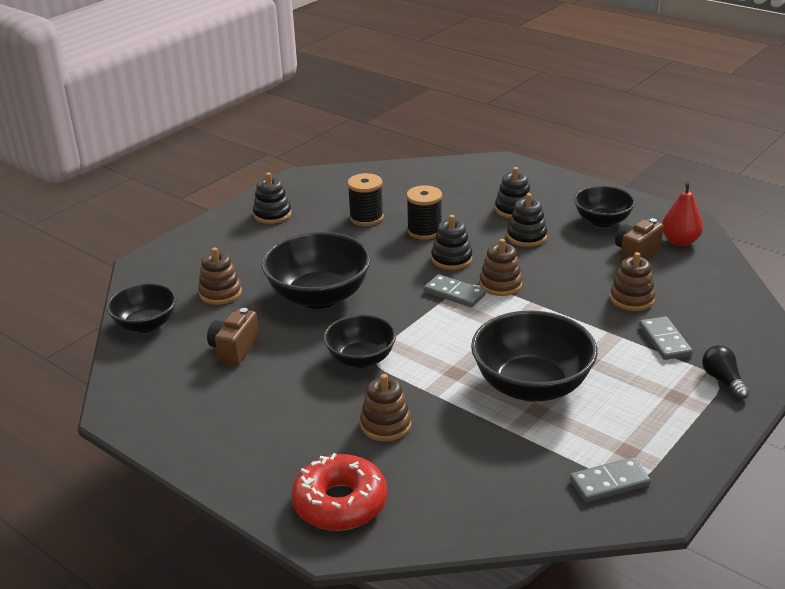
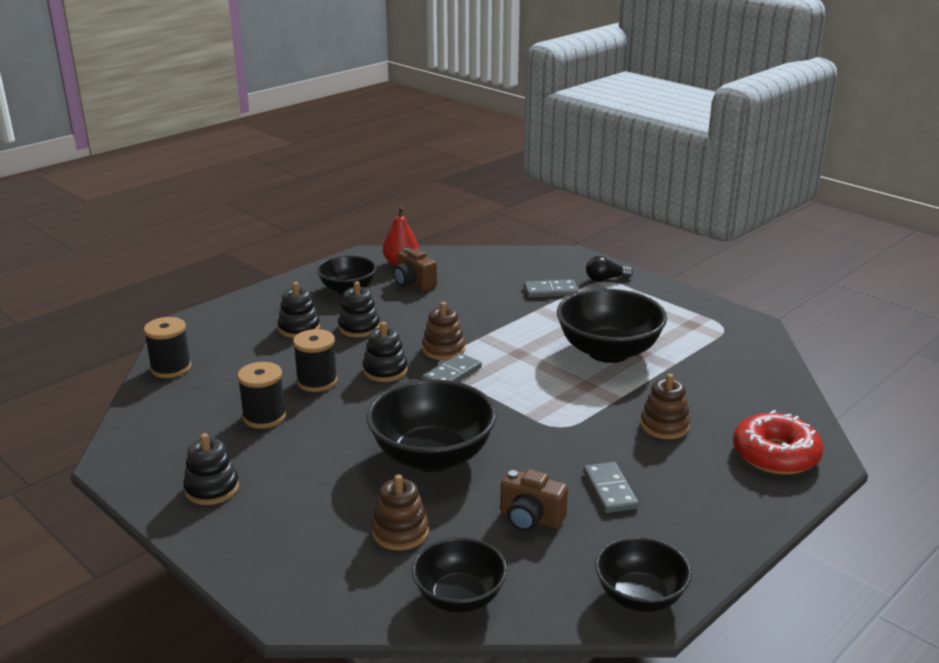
camera: 85 degrees left, 5 degrees down
(361, 359) = (558, 434): black bowl -> black bowl (640, 597)
(429, 170) = (171, 368): none -> black spool
(609, 483) = (728, 335): grey domino -> grey domino (610, 490)
(632, 299) = (486, 295): brown stacking toy -> none

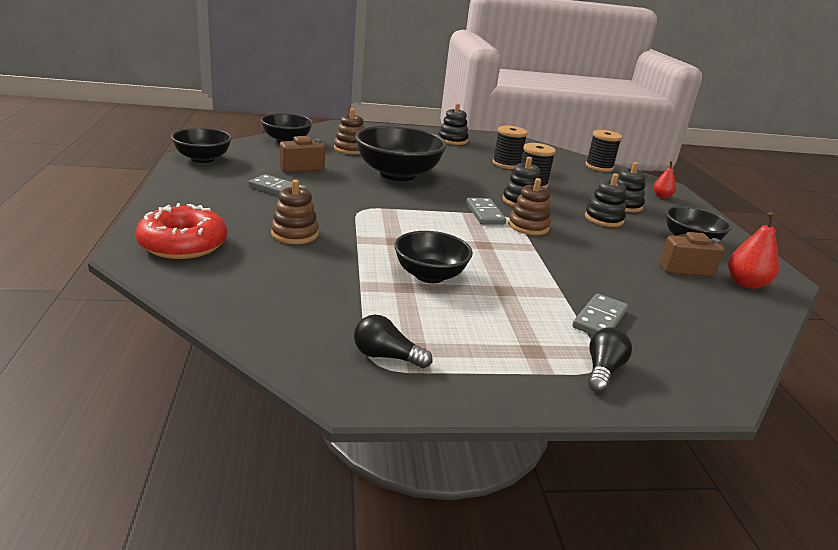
camera: 125 degrees right, 0 degrees up
(233, 319) = (661, 196): none -> red pear
(608, 352) = (429, 275): black bowl -> black bowl, size x0.61
(713, 328) = (386, 356): none -> black light bulb

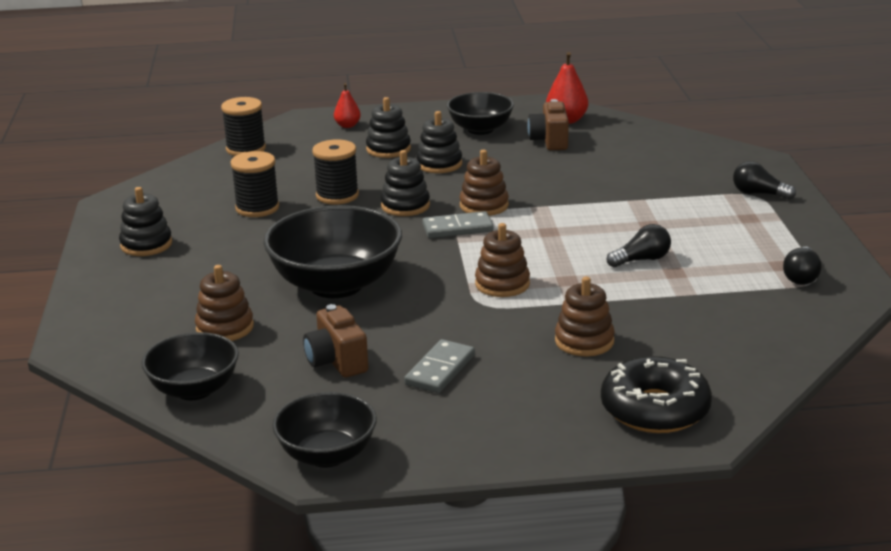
camera: 85 degrees left, 0 degrees up
(183, 244) = (655, 409): red donut -> black donut
(391, 218) = (502, 284): none -> brown stacking toy
(429, 275) = (641, 260): black bowl -> black light bulb
(600, 319) = (677, 187): grey domino -> none

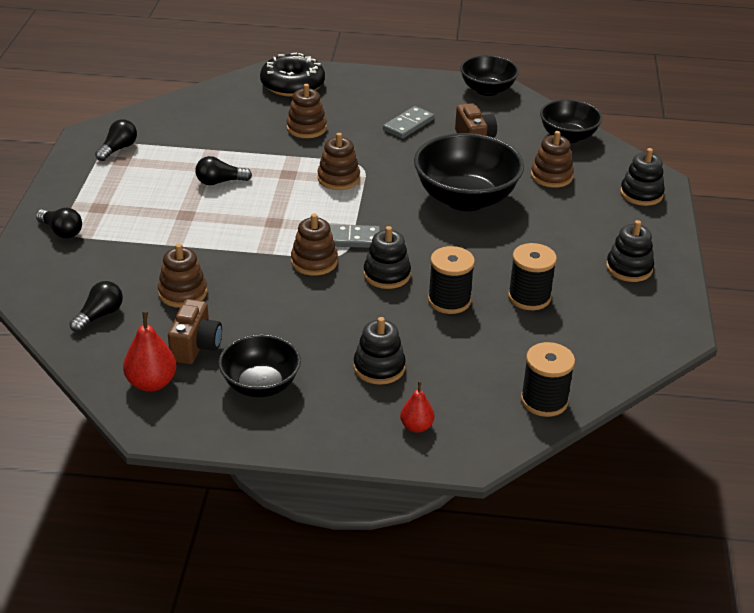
camera: 170 degrees left, 10 degrees up
(439, 164) = (332, 330): black stacking toy -> black stacking toy (641, 194)
(592, 169) = (182, 293): none -> brown stacking toy
(649, 147) = (99, 315): none -> black light bulb

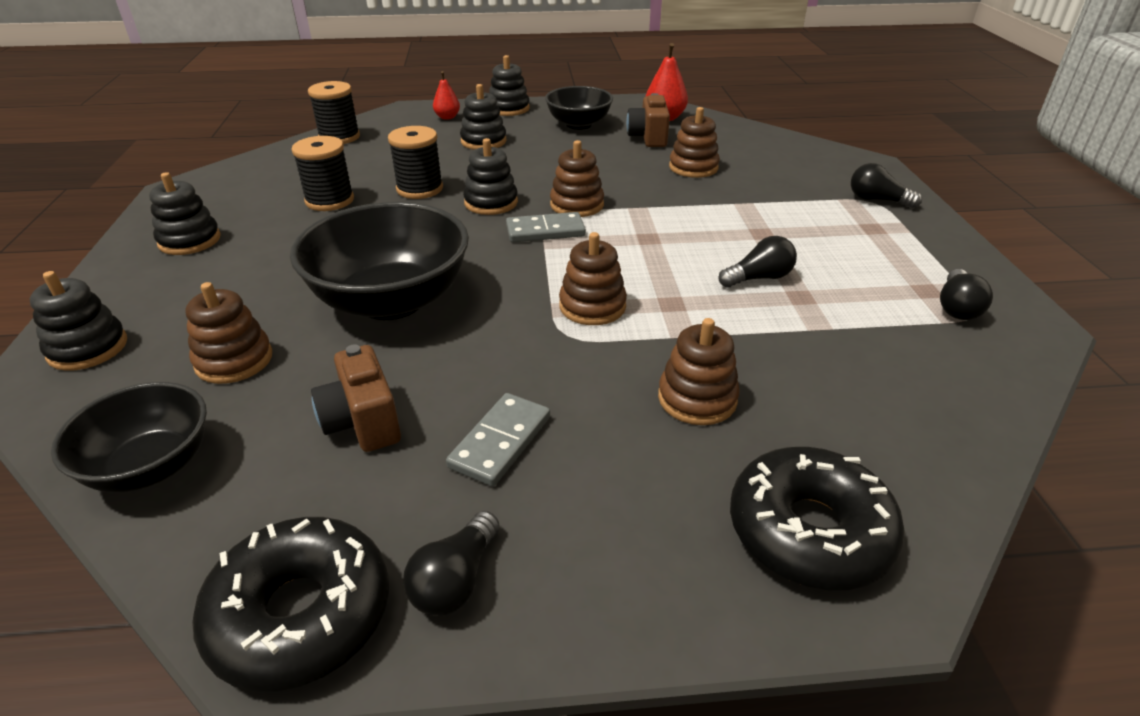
camera: 170 degrees right, 0 degrees up
(99, 315) = (751, 146): black light bulb -> black light bulb (455, 580)
(335, 436) = (508, 108): none -> black stacking toy
(487, 90) = (301, 614): black bowl -> black donut

